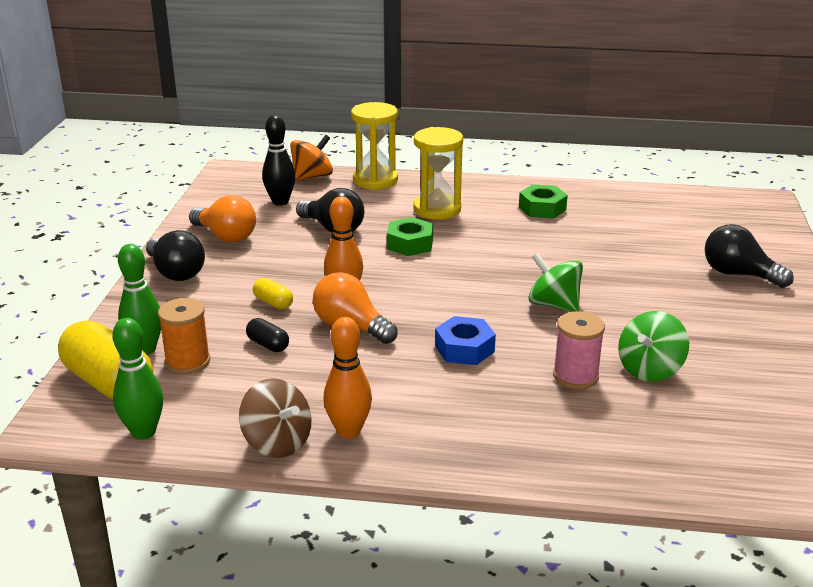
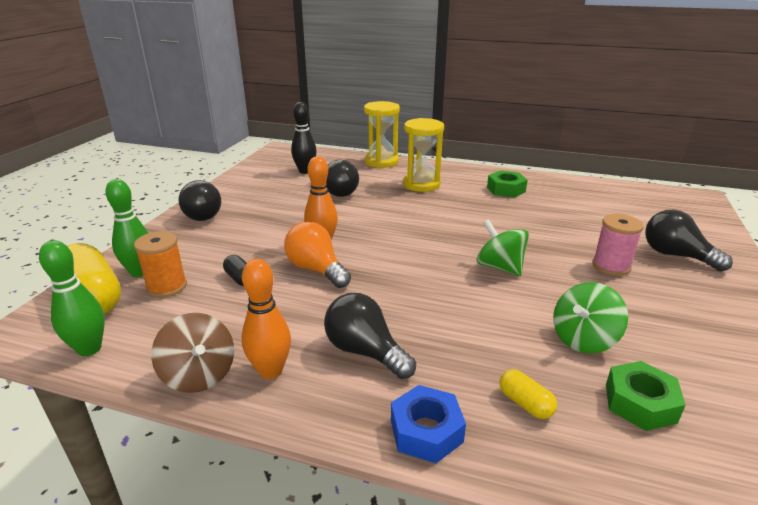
camera: 10 degrees right, 0 degrees up
(226, 236) = (253, 191): orange light bulb -> none
(273, 303) = (262, 244): yellow capsule -> yellow capsule (525, 403)
(312, 177) = (336, 156): orange spinning top -> none
(410, 244) = (391, 207): green nut -> green nut (640, 403)
(437, 404) = (365, 352): none -> black light bulb
(464, 348) = (408, 299): blue nut -> blue nut (426, 431)
(575, 376) = (507, 338): pink spool -> pink spool (611, 266)

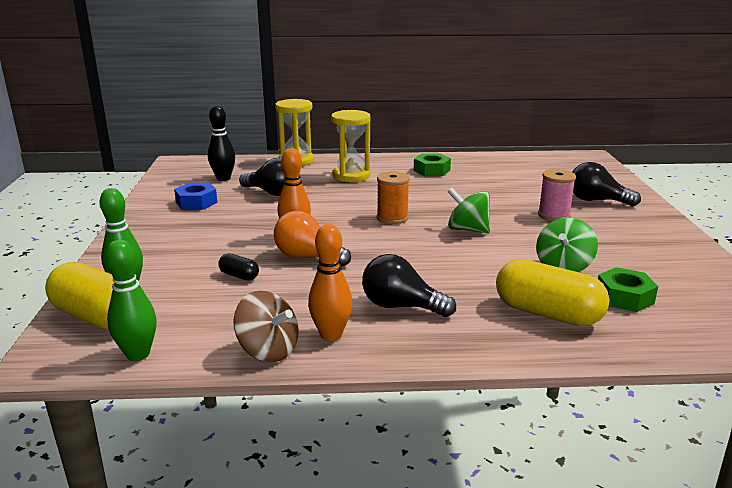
camera: 20 degrees left, 5 degrees down
(167, 287) = (169, 294): orange spool -> orange spool (392, 218)
(201, 214) = (145, 231): black light bulb -> none
(426, 431) = (488, 345): blue nut -> blue nut (196, 202)
(525, 403) = (547, 314): yellow capsule -> yellow capsule, size x2.17

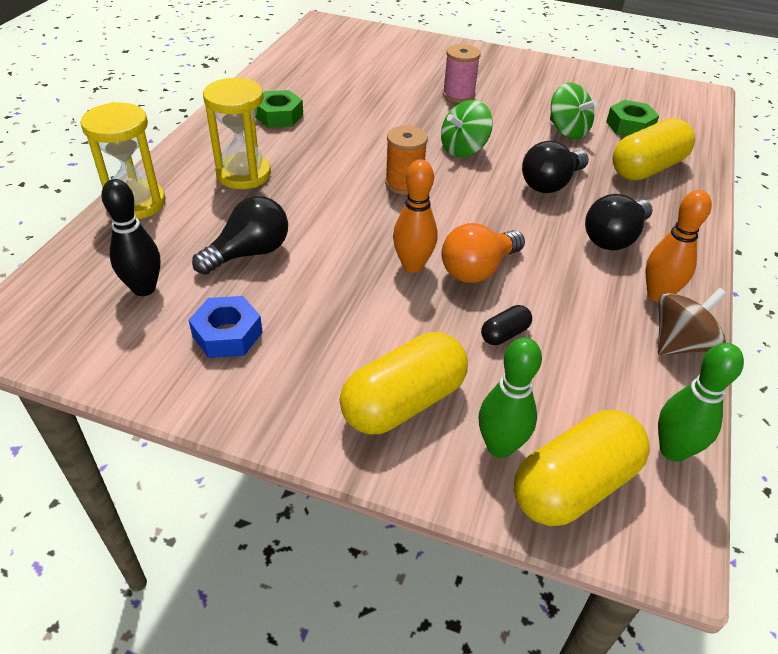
camera: 70 degrees left, 20 degrees up
(158, 254) = (403, 402): none -> yellow capsule
(596, 200) = (438, 64): black light bulb -> black light bulb (550, 184)

